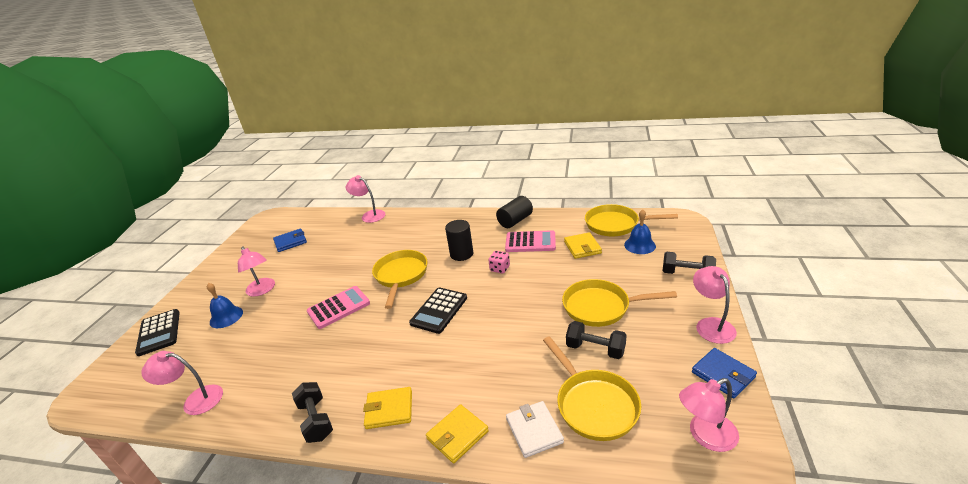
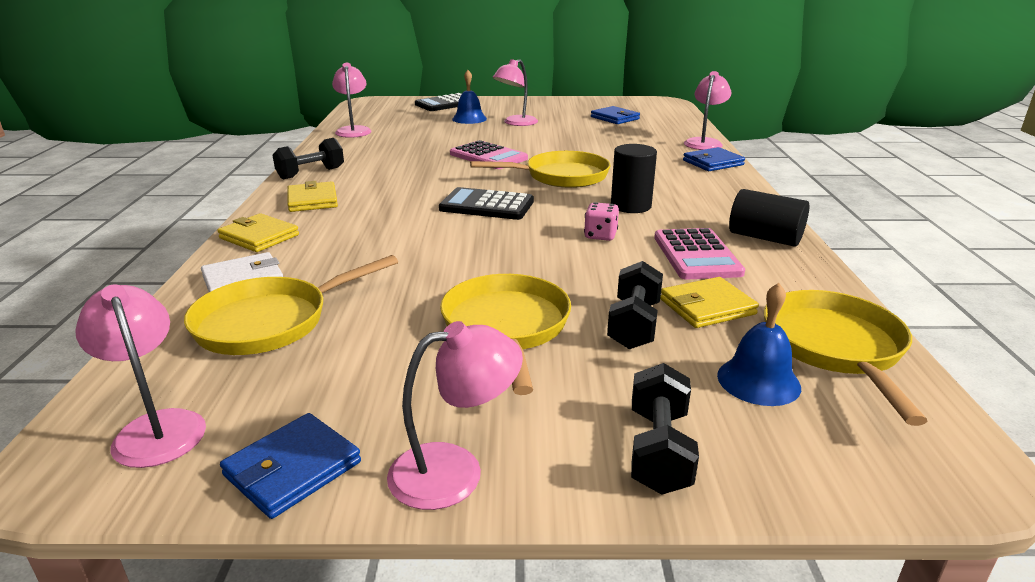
camera: 75 degrees right, 5 degrees down
(407, 218) = (713, 163): none -> blue wallet
(595, 349) = (392, 323): black dumbbell -> black dumbbell (634, 325)

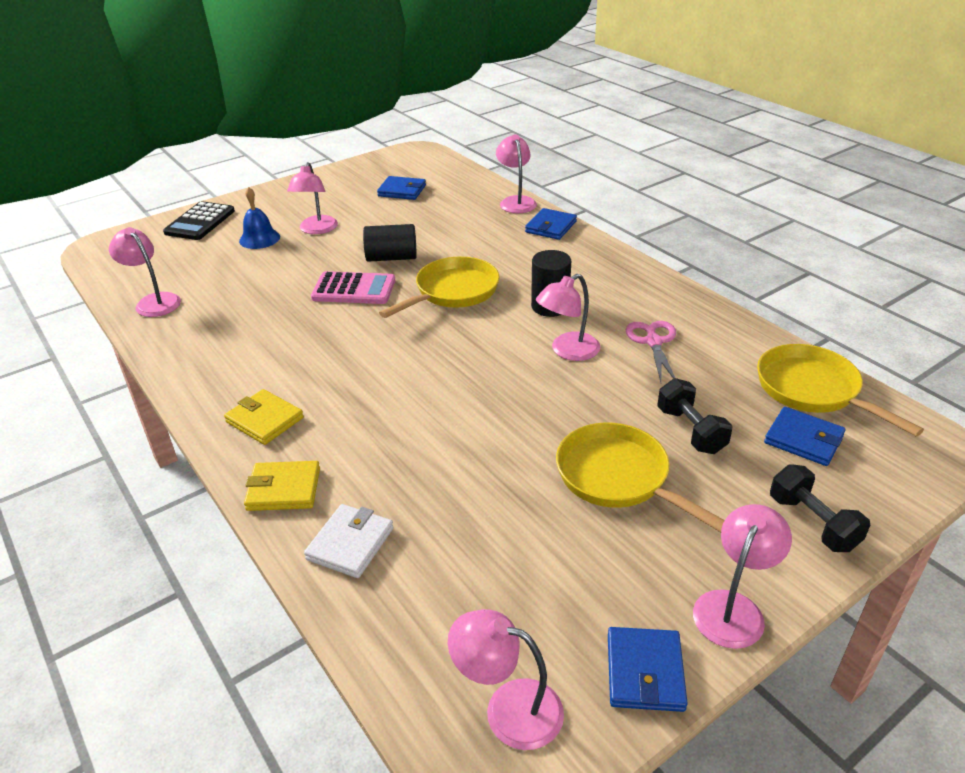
camera: 35 degrees left, 10 degrees up
(270, 322) = (442, 571): yellow pan -> none
(311, 173) = (204, 384): black dumbbell -> none
(487, 205) = (437, 355): black calculator -> none
(600, 236) = (567, 351): pink dice -> pink lamp
(696, 255) = (653, 342): pink calculator -> pink scissors
(707, 307) = (713, 390): yellow wallet -> none
(758, 381) = (803, 439): blue bell -> blue wallet
(764, 238) = (675, 303): black cylinder -> black cylinder (391, 258)

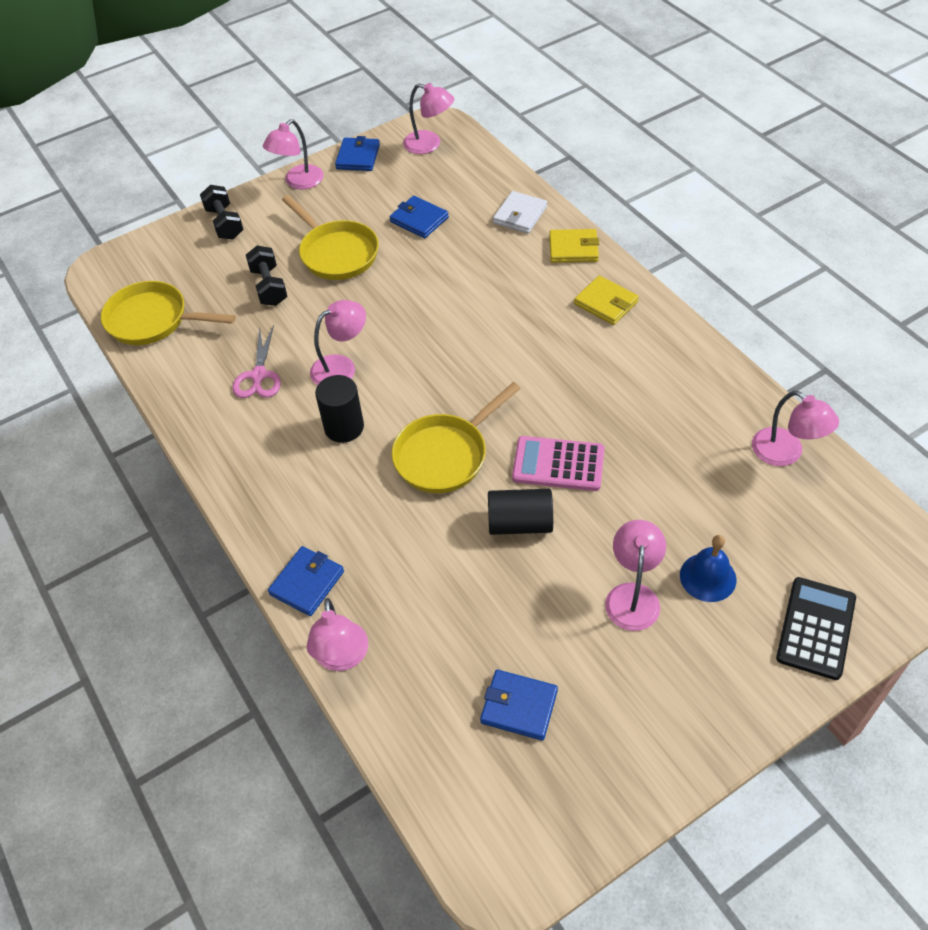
camera: 175 degrees left, 15 degrees up
(803, 439) = (191, 278): blue wallet -> blue wallet (419, 219)
(812, 390) = (153, 320): yellow pan -> yellow pan turned 135 degrees clockwise

